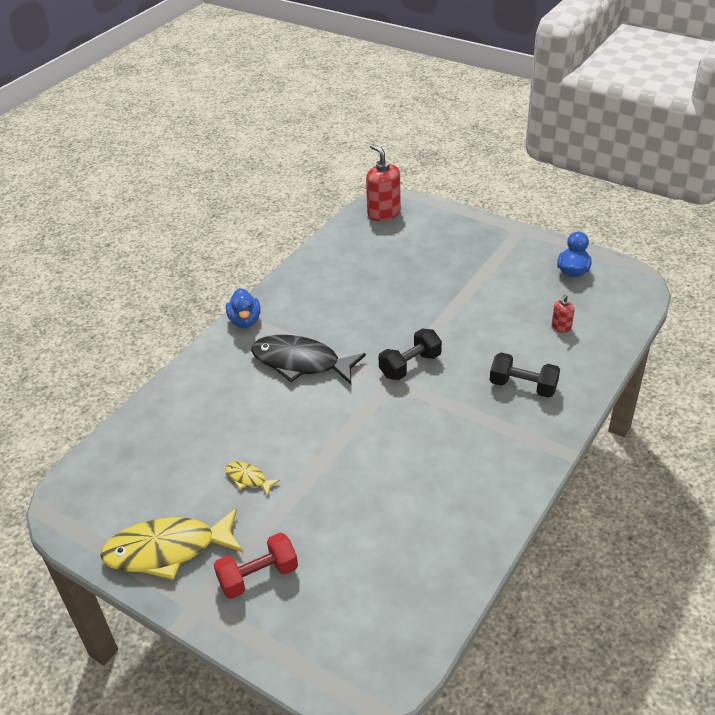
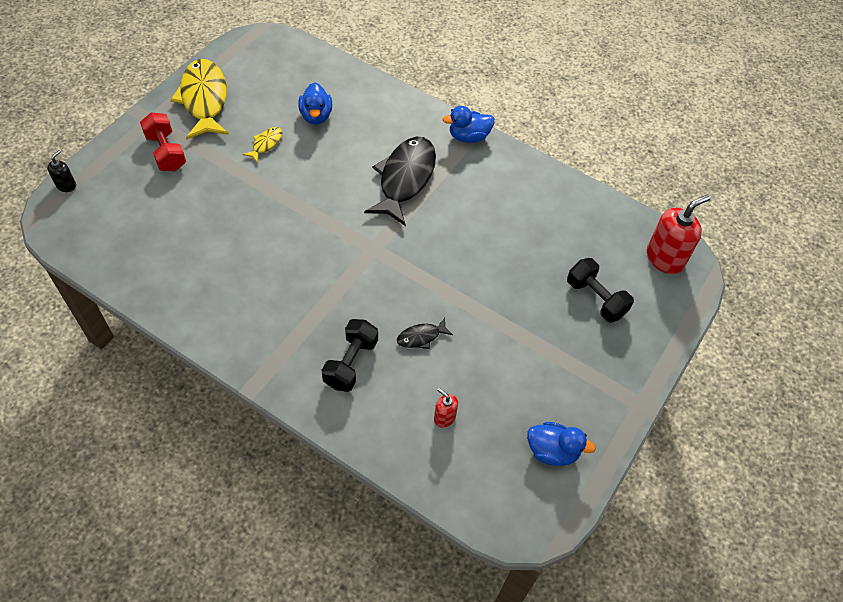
camera: 85 degrees right, 15 degrees up
(206, 438) = (316, 116): none -> blue duck
(315, 682) = (66, 185): none -> black soap dispenser
(410, 365) = (392, 265): black dumbbell -> black dumbbell (596, 298)
(486, 344) = (421, 337): none -> black fish

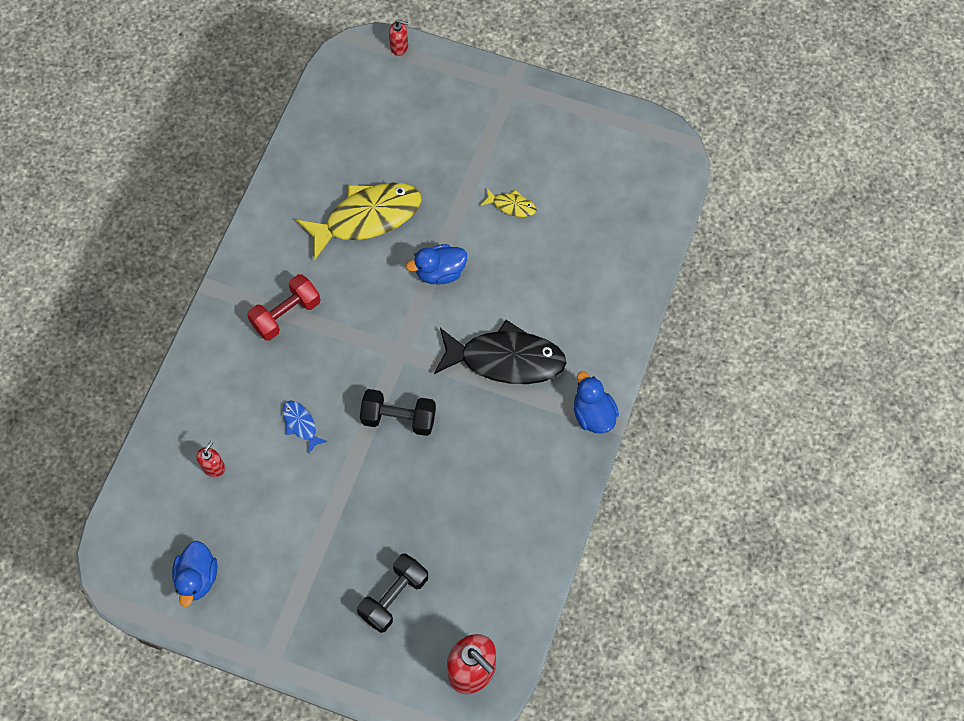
camera: 80 degrees right, 10 degrees up
(66, 185) = (399, 47): black soap dispenser -> red soap dispenser
(166, 152) = (469, 116): red dumbbell -> red dumbbell (286, 314)
(204, 99) = (556, 125): yellow fish -> yellow fish (367, 218)
(316, 116) = (570, 243): blue duck -> blue duck (440, 272)
(351, 363) = (255, 366): black dumbbell -> black dumbbell (399, 418)
(421, 337) = (301, 424): black fish -> blue fish

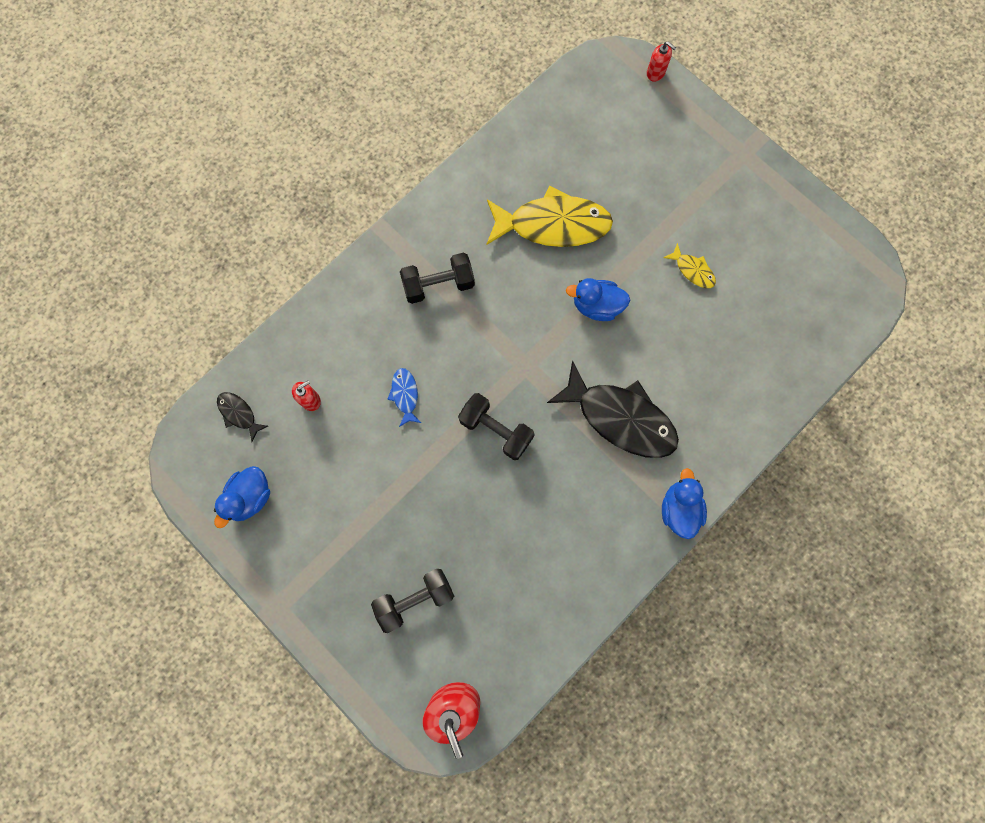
camera: 25 degrees right, 10 degrees up
(151, 509) = (239, 414): none -> black fish
(286, 314) = (438, 285): red dumbbell -> black dumbbell

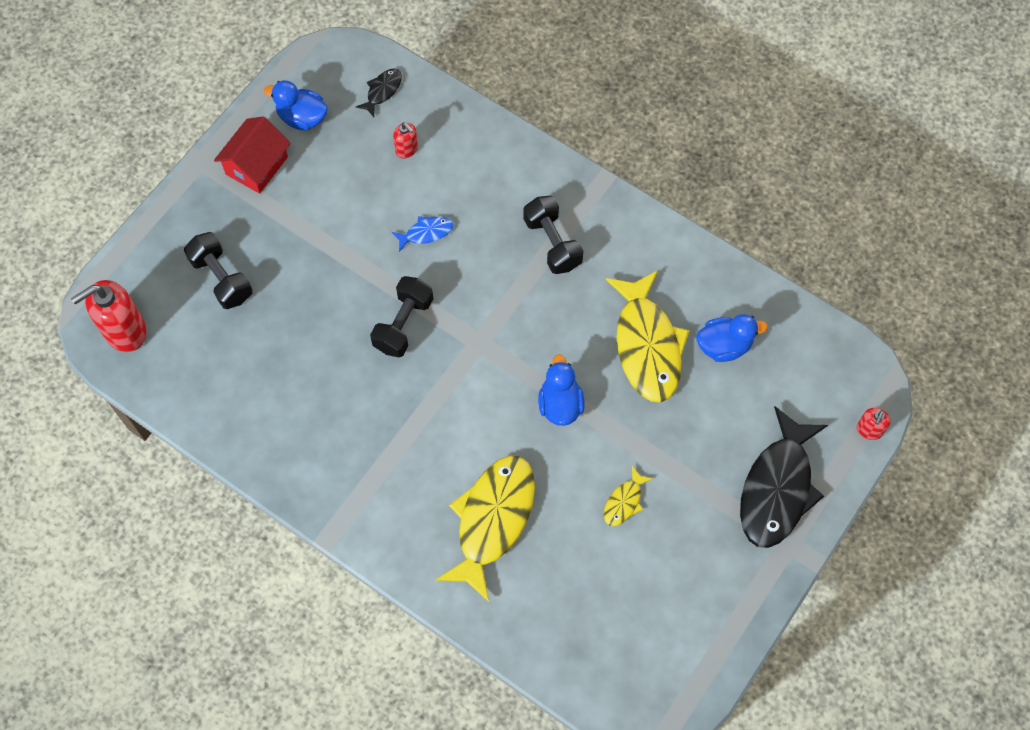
camera: 80 degrees right, 10 degrees down
(295, 549) = (257, 165): none -> red house
(620, 418) = (436, 446): black fish -> black fish (777, 488)
(679, 509) = (345, 519): blue duck -> blue duck (724, 346)
(695, 381) = (492, 520): none -> yellow fish

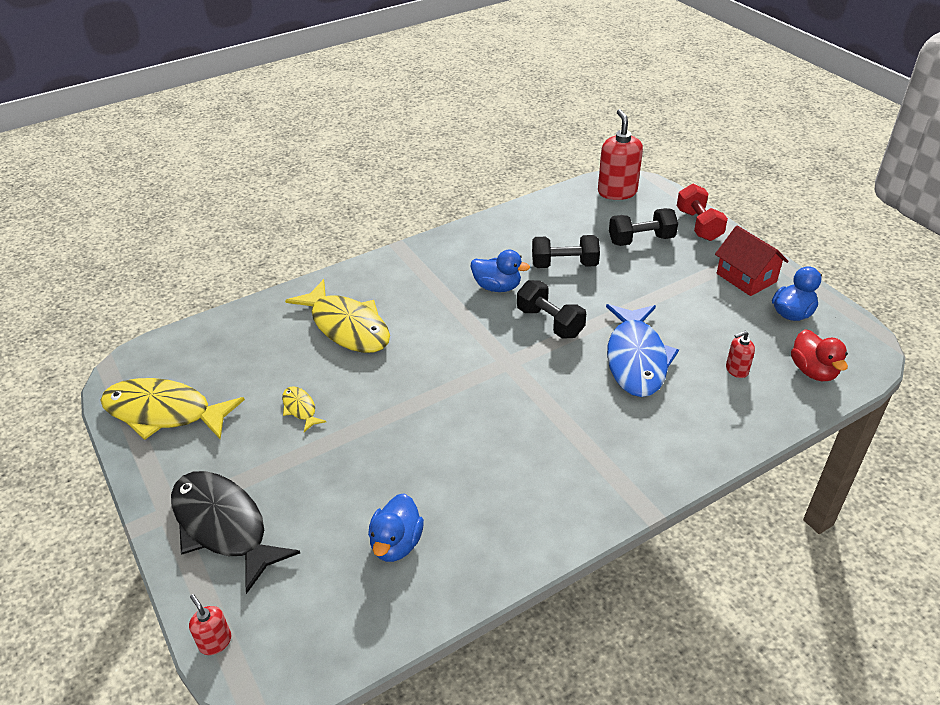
camera: 115 degrees right, 25 degrees down
(170, 228) = (698, 225): none -> red dumbbell
(382, 91) = (813, 371): black fish -> red duck
(426, 233) = (636, 359): blue fish -> blue fish, size x2.24
(552, 243) = (586, 443): black dumbbell -> black dumbbell (564, 265)
(560, 404) = (416, 396): blue duck -> blue duck (497, 287)
(647, 345) = (435, 478): yellow fish -> yellow fish (164, 412)

